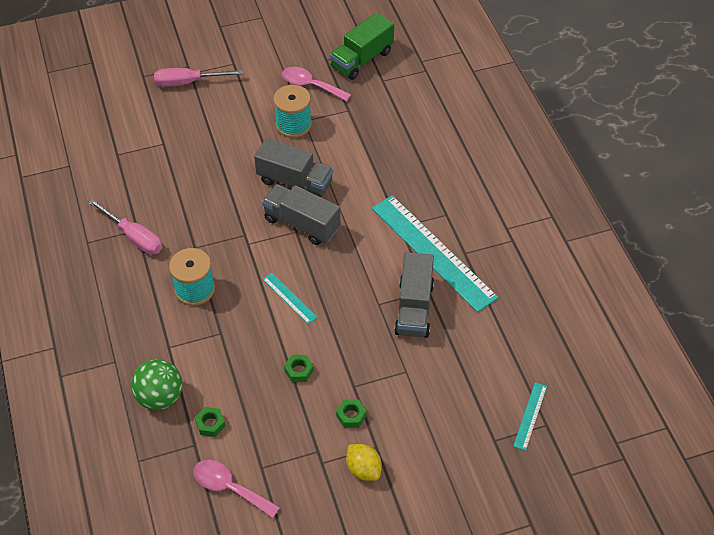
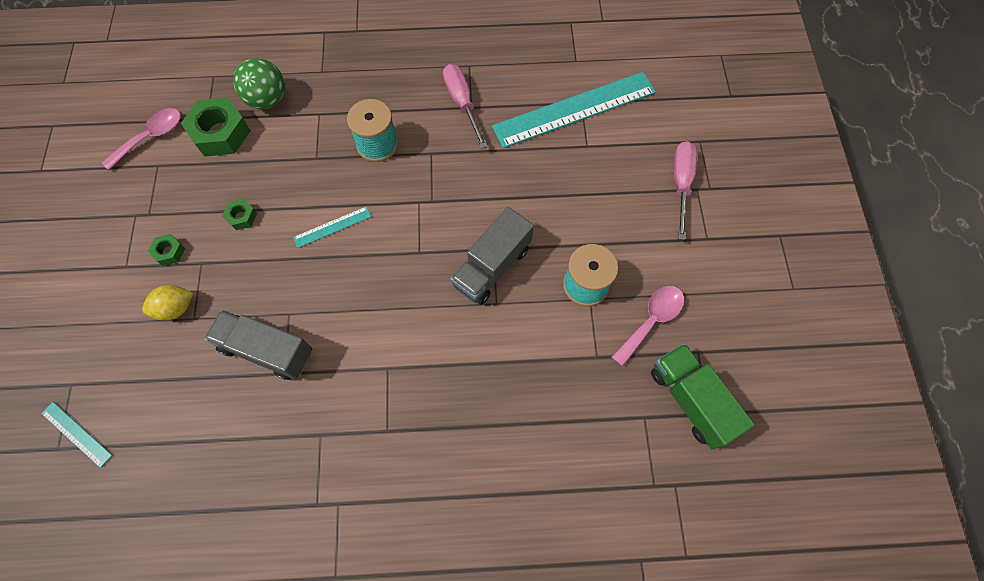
camera: 105 degrees right, 15 degrees up
(134, 237) = (462, 103): pink screwdriver -> pink screwdriver turned 105 degrees clockwise
(210, 424) = (220, 133): green nut -> green nut, size x2.07
(301, 224) = (427, 260): grey truck -> none
(363, 469) = (108, 249): yellow lemon -> yellow lemon (176, 308)
(433, 252) = (335, 396): turquoise ruler -> turquoise ruler (574, 109)

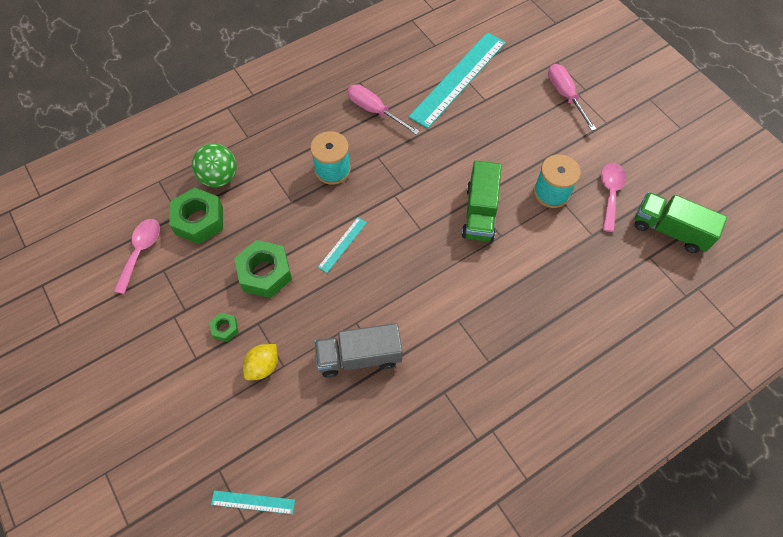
camera: 30 degrees left, 5 degrees down
(242, 217) = (265, 273): green nut -> green nut, size x2.07
(492, 266) = (479, 213): grey truck -> green truck

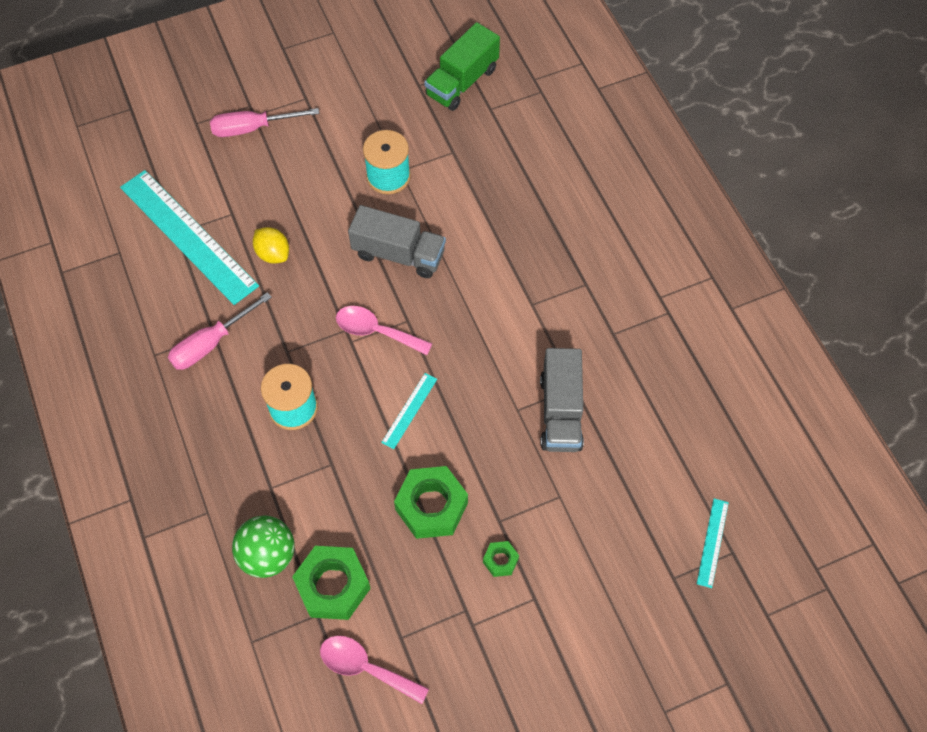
camera: 80 degrees left, 0 degrees up
(263, 366) = (556, 519): yellow lemon -> yellow lemon (273, 254)
(342, 244) = (409, 410): turquoise ruler -> turquoise ruler turned 75 degrees clockwise
(479, 213) = (398, 254): green truck -> grey truck
(610, 193) = (403, 121): pink spoon -> pink spoon (376, 331)

